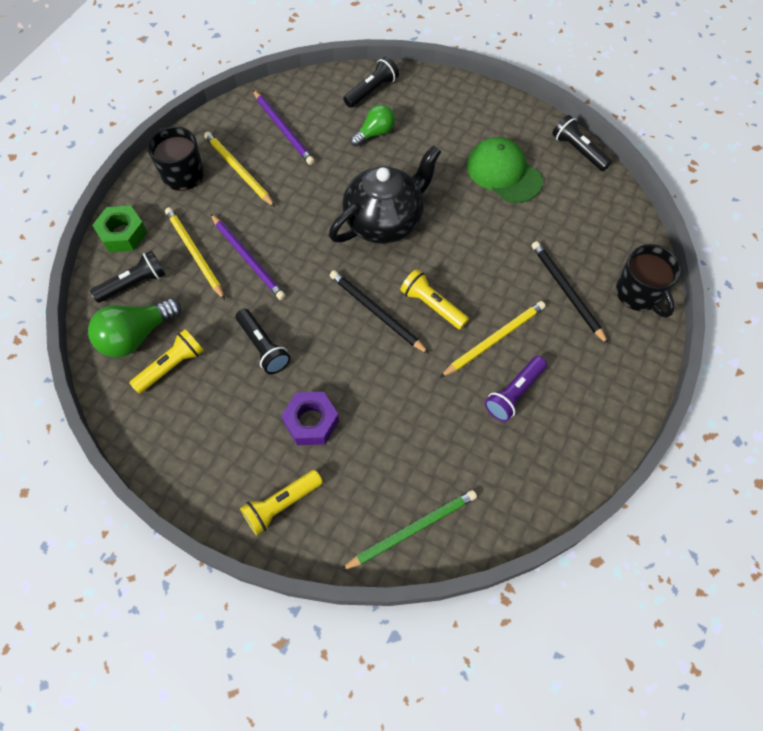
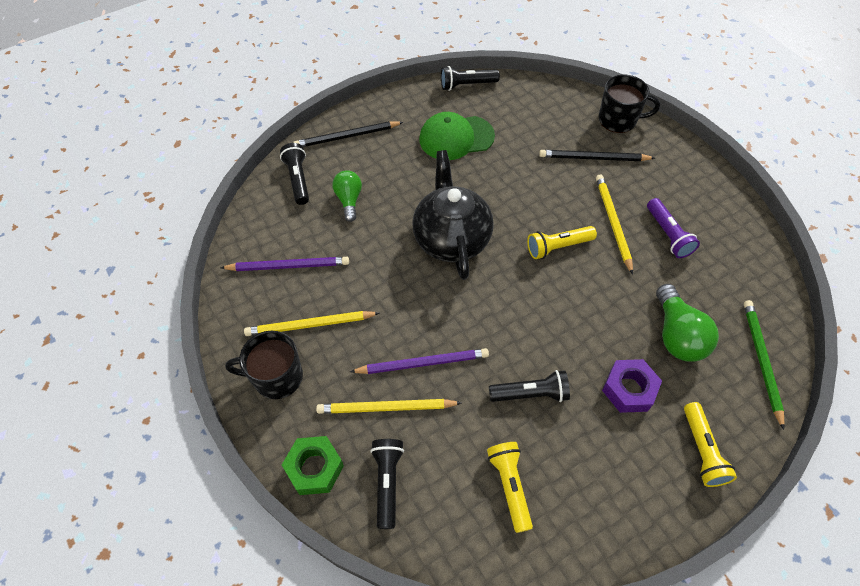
camera: 60 degrees left, 5 degrees down
(136, 336) = (454, 506): green light bulb -> green light bulb (677, 335)
(376, 313) = (543, 289): black pencil -> black pencil (347, 136)

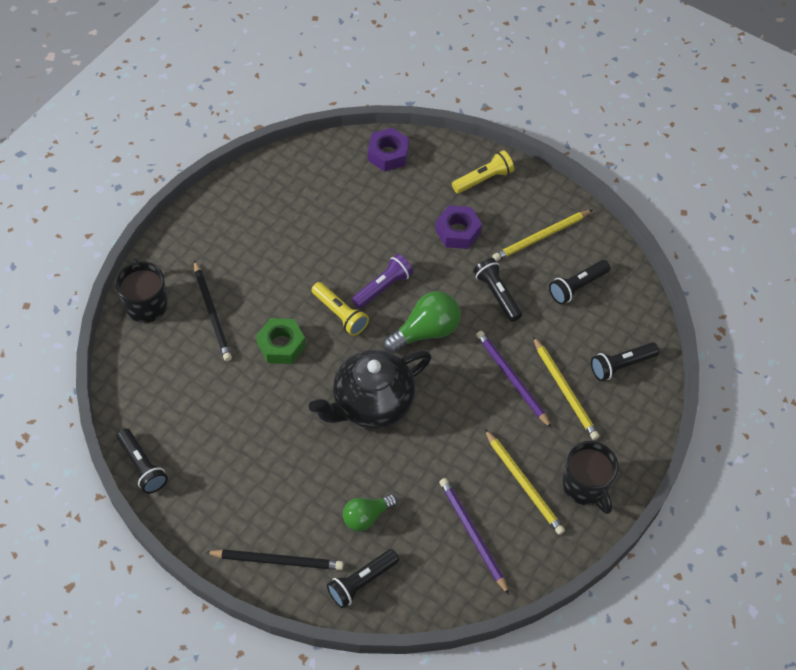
camera: 115 degrees left, 0 degrees up
(314, 468) = (640, 420): green nut -> green nut (281, 345)
(347, 136) = (277, 560): black pencil -> black pencil turned 45 degrees counterclockwise
(456, 138) = (233, 447): green cap -> none
(510, 486) = (577, 287): yellow flashlight -> black flashlight
(613, 223) = (291, 278): yellow pencil -> yellow pencil (541, 237)
(668, 235) = (286, 234): purple flashlight -> purple flashlight (383, 287)
(677, 335) = (391, 210): green light bulb -> green light bulb (425, 331)
(761, 361) = (388, 154): green pencil -> purple nut

